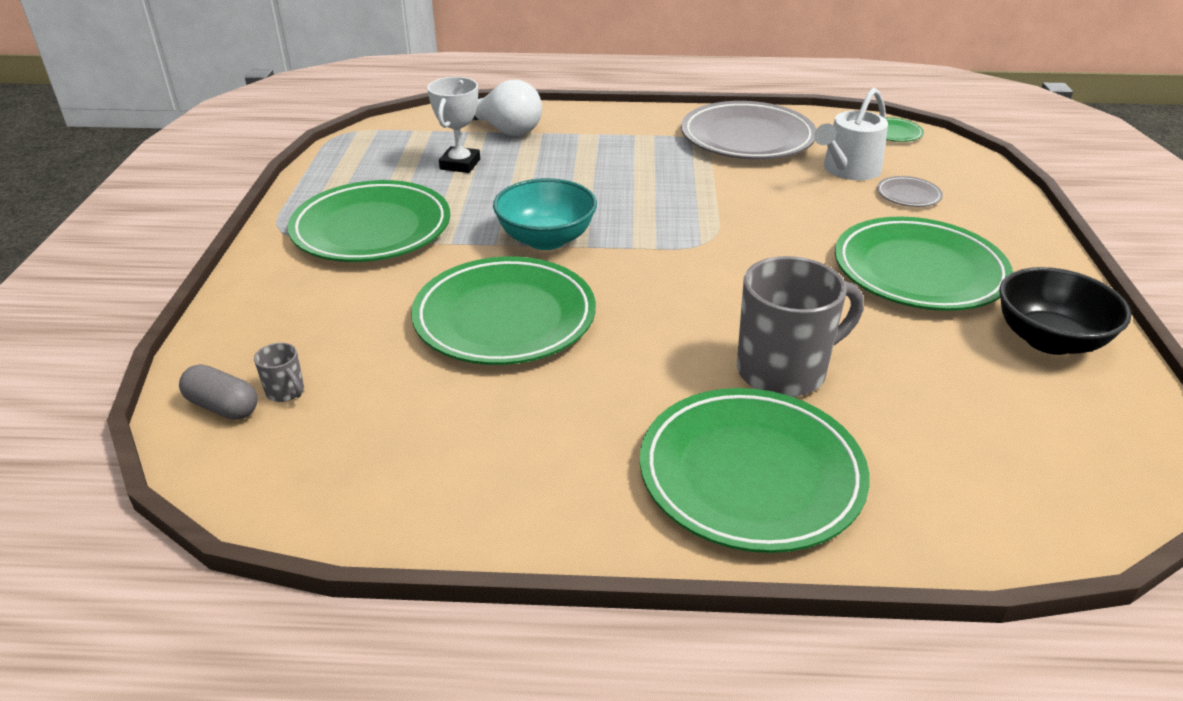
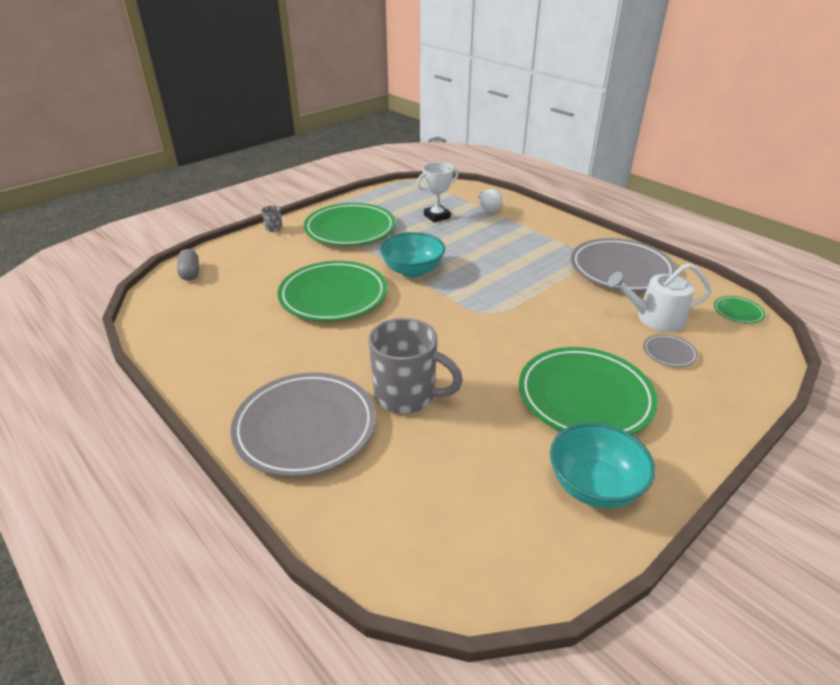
camera: 45 degrees right, 0 degrees up
(286, 392) = (215, 279): grey mug -> grey mug (273, 229)
(505, 130) = (488, 208): white light bulb -> white light bulb, size x0.64
(751, 475) = (305, 428): green plate -> grey plate
(1049, 340) = (594, 486): black bowl -> turquoise bowl

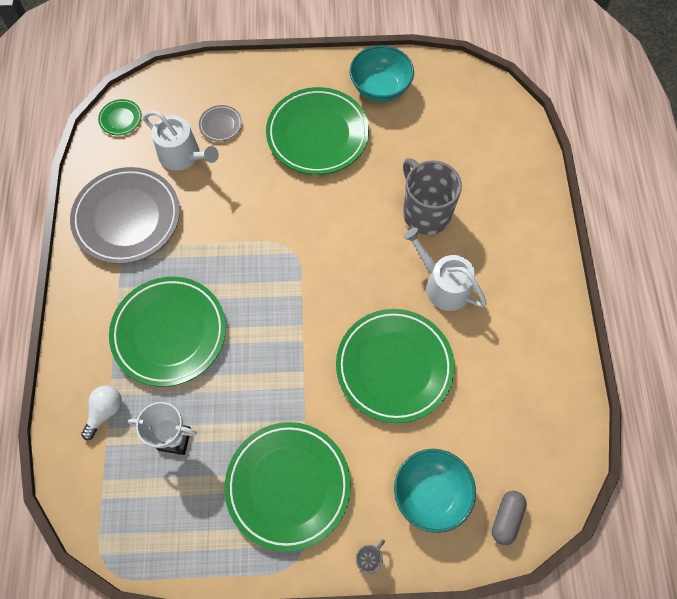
camera: 140 degrees left, 30 degrees up
(305, 428) = (508, 232): grey plate -> none
(338, 355) = (443, 285): none -> white watering can
(412, 270) = (294, 353): turquoise bowl -> turquoise bowl (431, 494)
(503, 243) = (169, 333): none -> green plate

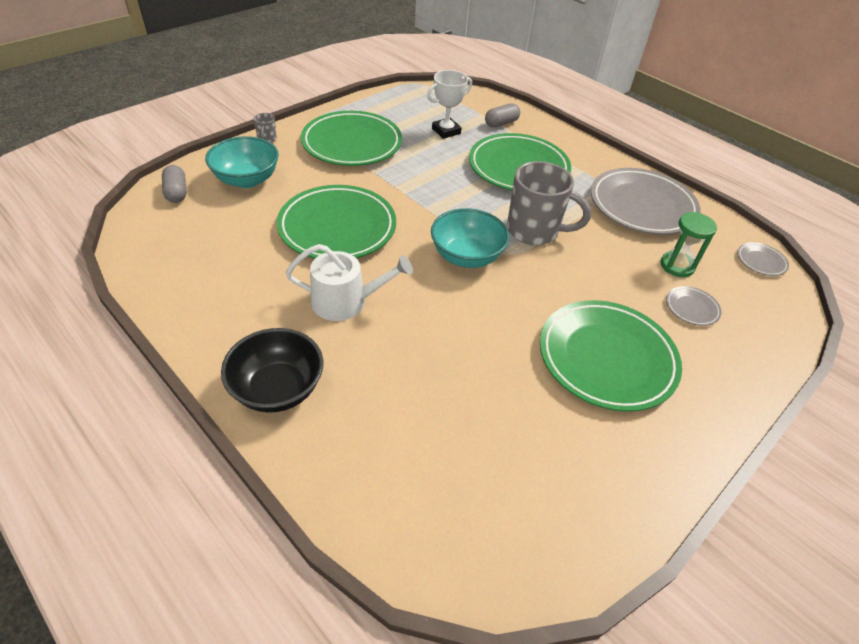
camera: 135 degrees right, 20 degrees down
(105, 412) = (501, 123): white light bulb -> grey capsule
(120, 119) = (761, 261): green plate -> grey plate
(183, 155) = (677, 266): white watering can -> green hourglass
(380, 88) = (617, 462): turquoise bowl -> turquoise bowl (466, 256)
(425, 212) = (422, 353): grey mug -> grey mug (534, 231)
(531, 247) = (278, 389): none -> black bowl

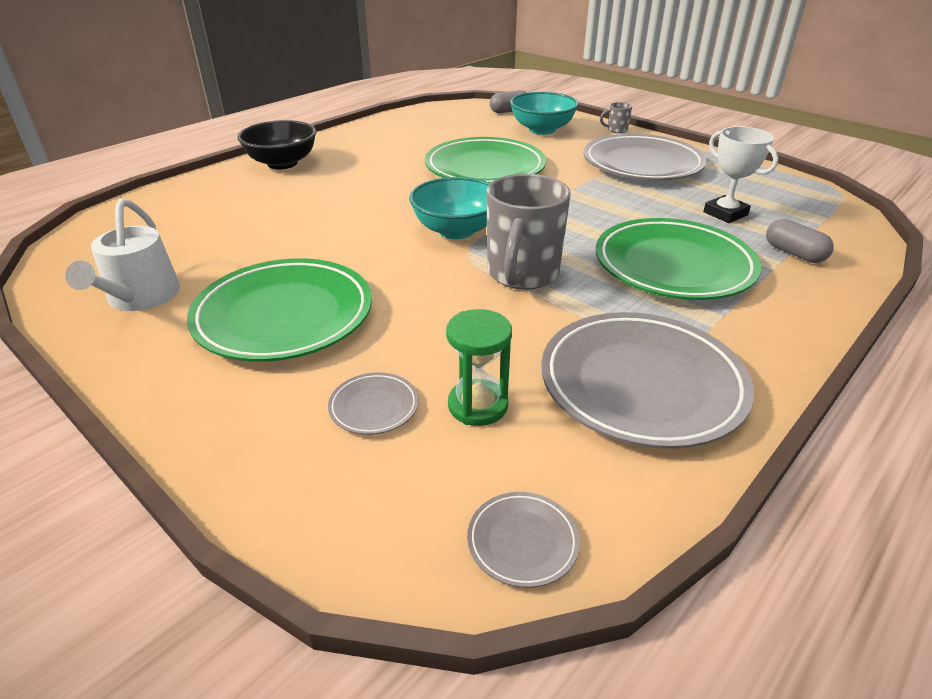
camera: 90 degrees right, 10 degrees down
(346, 301) = (379, 178): white watering can -> white watering can (140, 297)
(352, 143) = (642, 164): green plate -> grey plate

